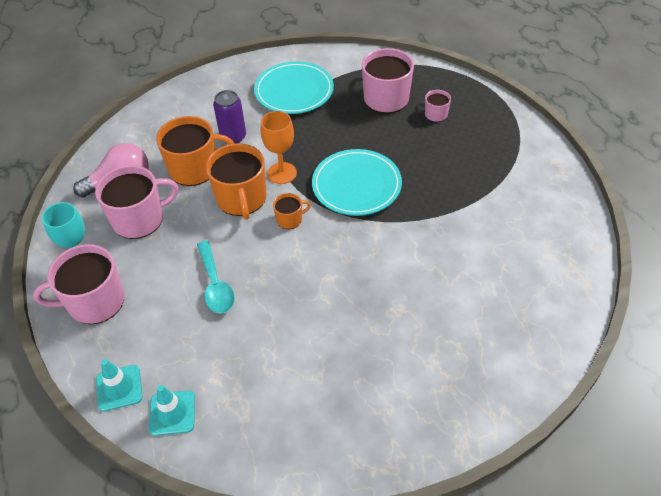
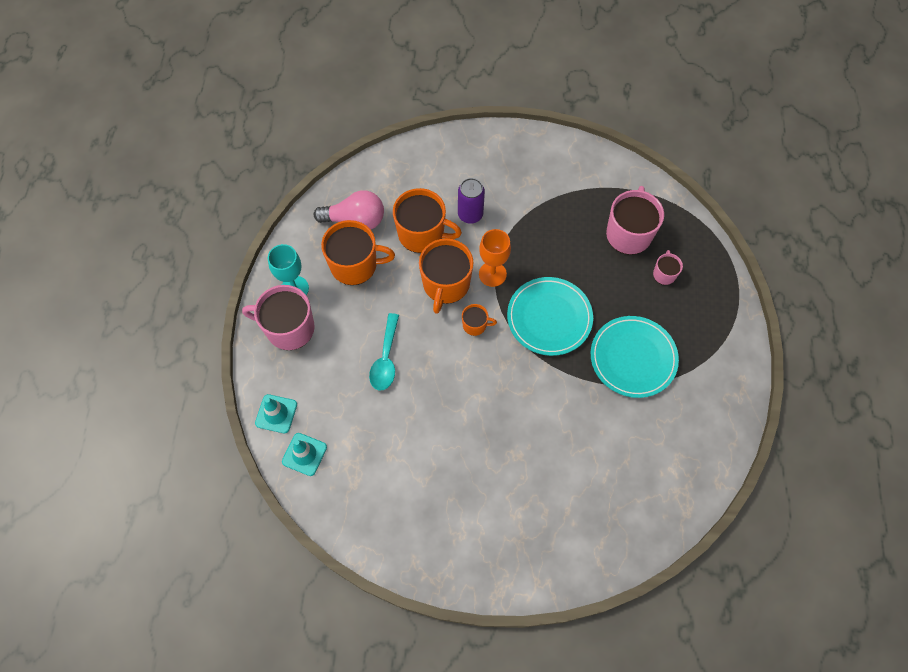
camera: 25 degrees right, 15 degrees up
(139, 219) = (355, 265): pink mug -> orange mug
(294, 91) = (549, 187): turquoise plate -> turquoise plate (633, 358)

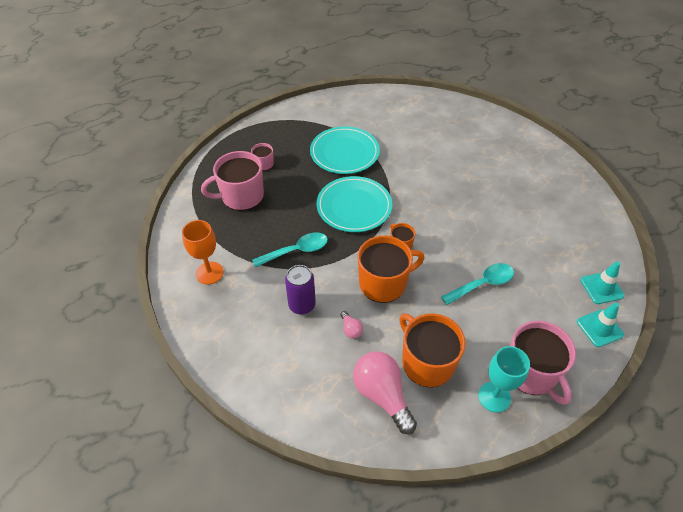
camera: 125 degrees left, 15 degrees down
(422, 234) = (351, 329): orange mug -> pink light bulb
(492, 274) = (347, 258): orange goblet -> orange goblet (209, 273)
(529, 241) = (296, 251): none -> turquoise spoon

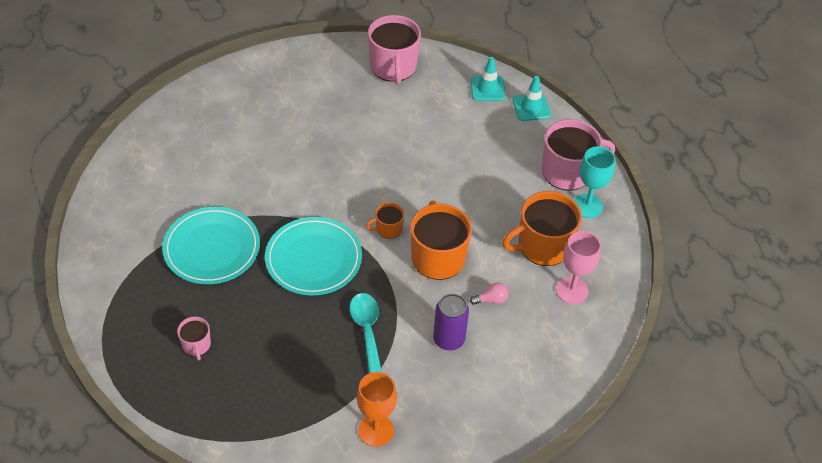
camera: 80 degrees left, 0 degrees up
(241, 196) = (251, 379): pink mug -> pink mug (393, 67)
(382, 395) = (572, 290): pink light bulb -> pink goblet
(482, 284) = (460, 175): turquoise spoon -> none

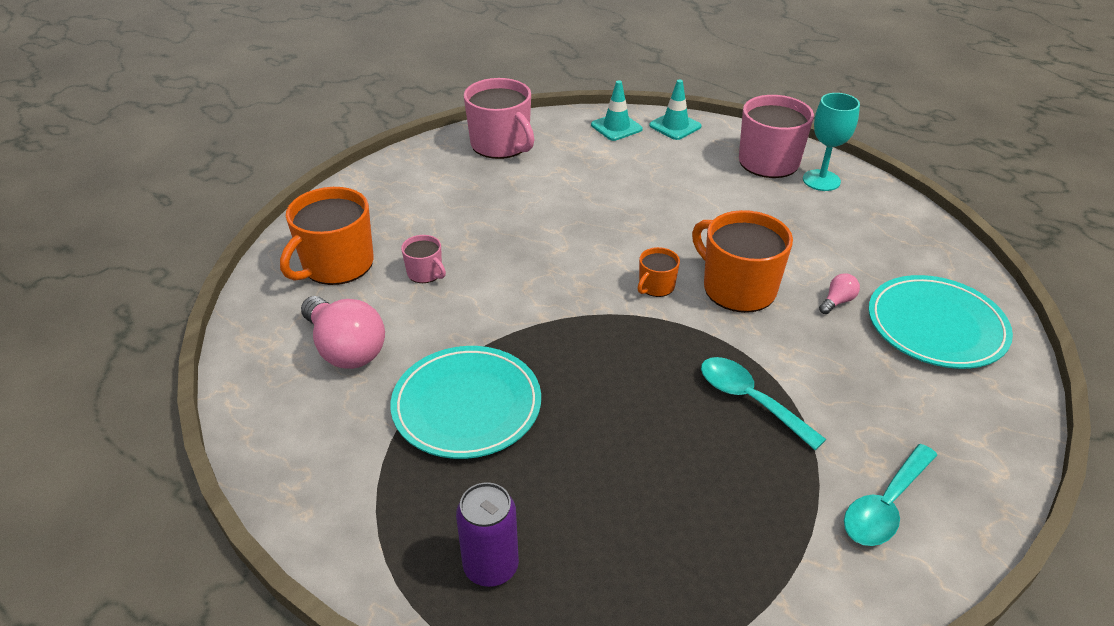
camera: 30 degrees left, 10 degrees down
(178, 178) = (345, 349): none -> pink light bulb
(196, 345) = (559, 534): pink mug -> pink mug (425, 273)
(313, 259) = (606, 356): turquoise plate -> turquoise plate (936, 326)
(376, 430) = (885, 506): orange goblet -> turquoise spoon
(448, 339) = (843, 361): purple can -> purple can (491, 566)
(542, 246) = (824, 230): orange mug -> orange mug (336, 265)
(572, 290) = (898, 255): pink goblet -> none

